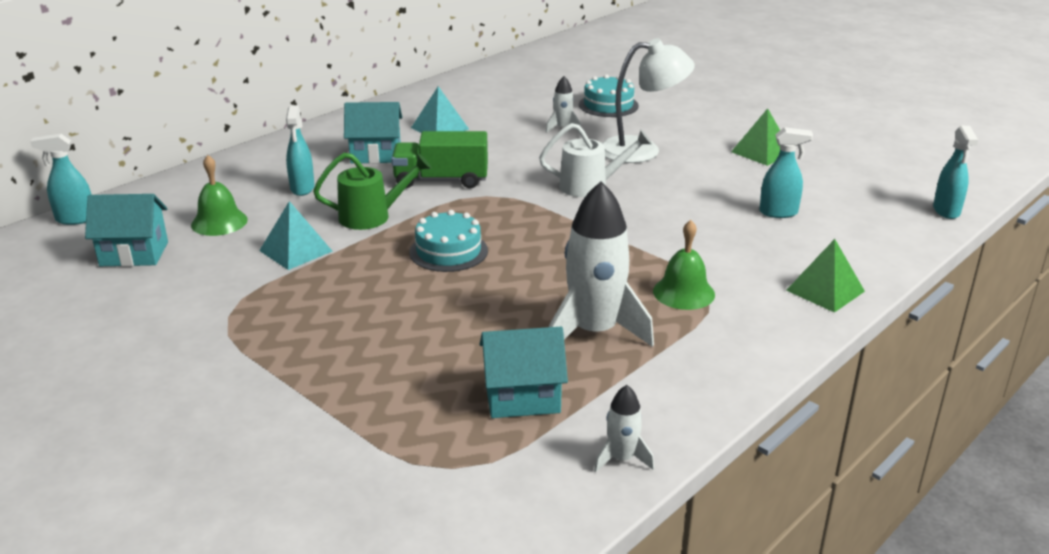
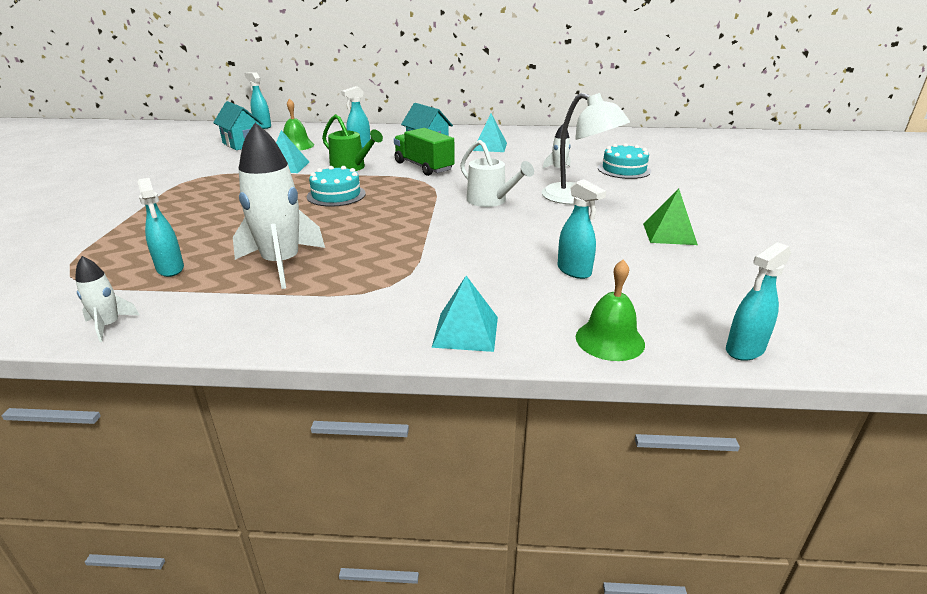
camera: 50 degrees right, 0 degrees up
(522, 397) = (170, 269): turquoise house -> turquoise spray bottle
(683, 292) = (378, 275): green bell -> green bell (610, 340)
(825, 291) = (465, 331): green pyramid -> turquoise pyramid

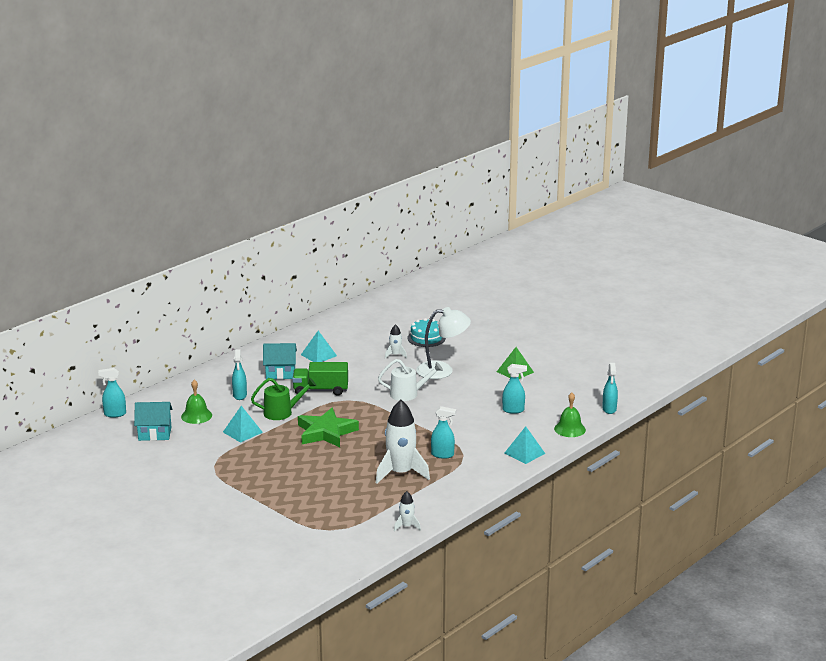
camera: 50 degrees left, 5 degrees down
(170, 269) = (363, 502): turquoise spray bottle -> turquoise spray bottle (442, 455)
(336, 195) = (326, 432): turquoise cake -> green star

